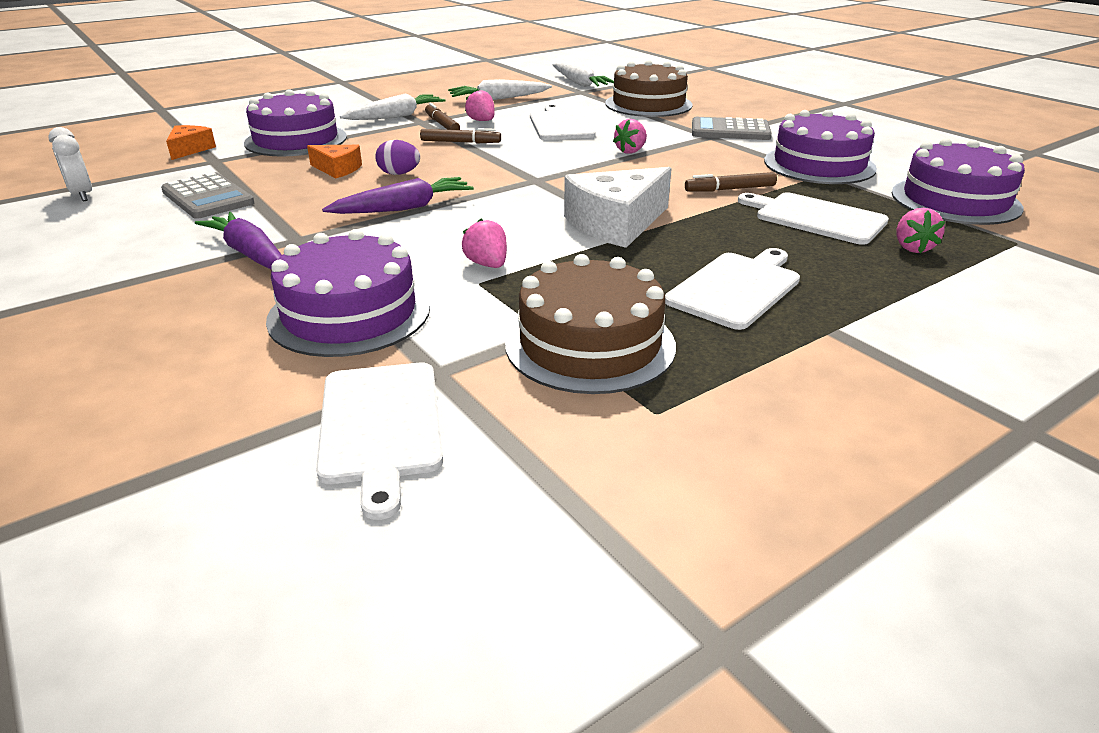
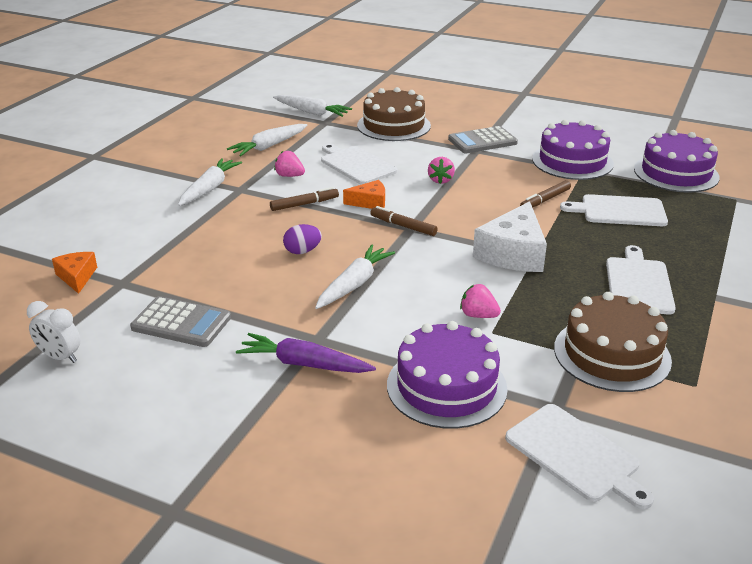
camera: 30 degrees left, 0 degrees up
(296, 140) = (160, 239): purple cake -> none
(337, 169) = (246, 261): orange cheese -> orange cheese (370, 202)
(404, 208) = (354, 284): purple carrot -> white carrot
(442, 124) = (262, 188): brown marker -> brown marker (403, 226)
(912, 248) = (692, 220): pink strawberry -> none

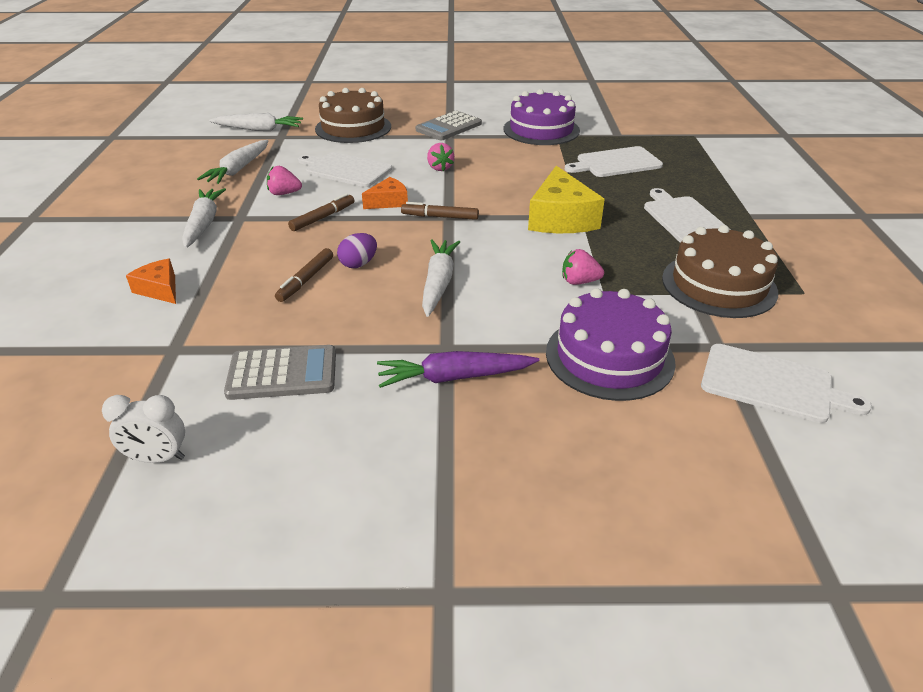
camera: 25 degrees left, 5 degrees up
(77, 277) = (109, 357): orange cheese -> orange cheese (160, 289)
(513, 253) = (560, 218): white cheese -> yellow cheese
(545, 200) = (547, 166): brown marker -> brown marker (306, 280)
(676, 173) = (631, 124): purple cake -> none

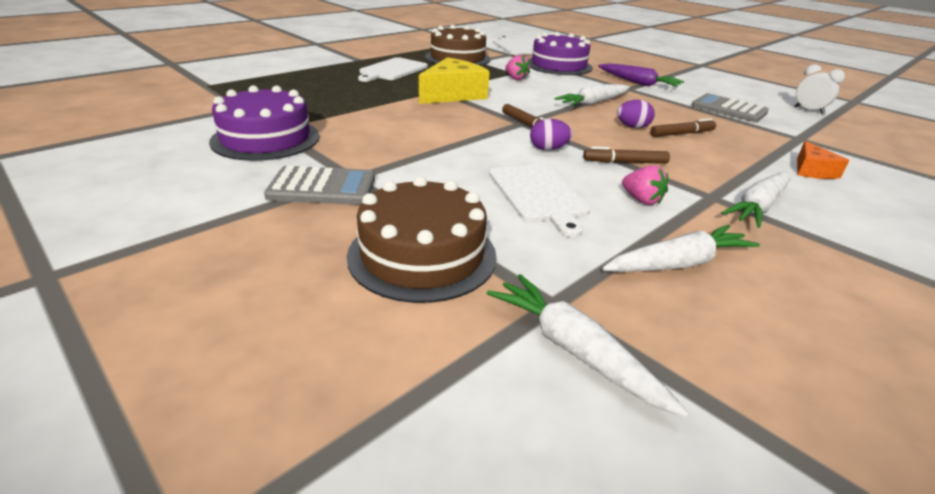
camera: 135 degrees left, 5 degrees down
(388, 202) = (548, 149): orange cheese -> purple egg
(440, 168) = (447, 153): pink strawberry -> none
(616, 163) = (319, 97): white cutting board -> none

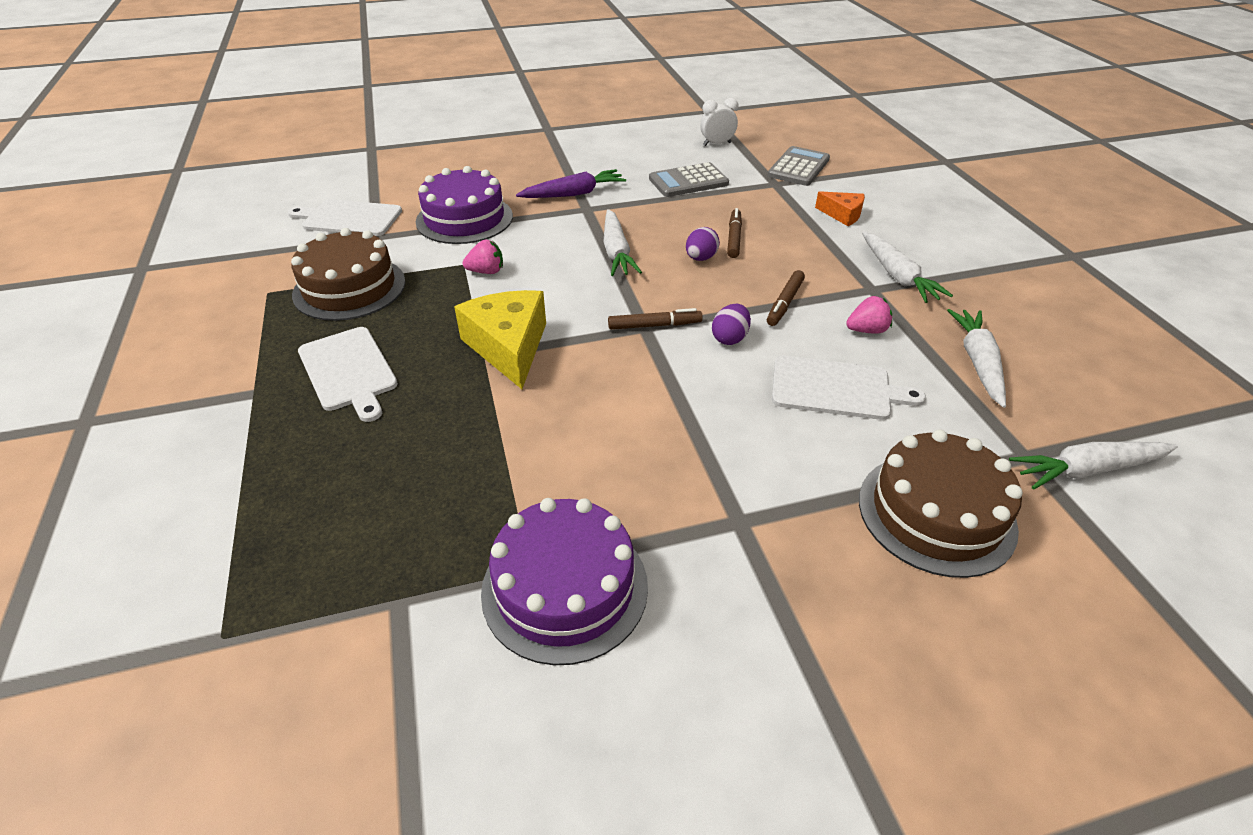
camera: 60 degrees left, 10 degrees up
(322, 187) = (759, 557): grey calculator -> grey calculator (798, 167)

